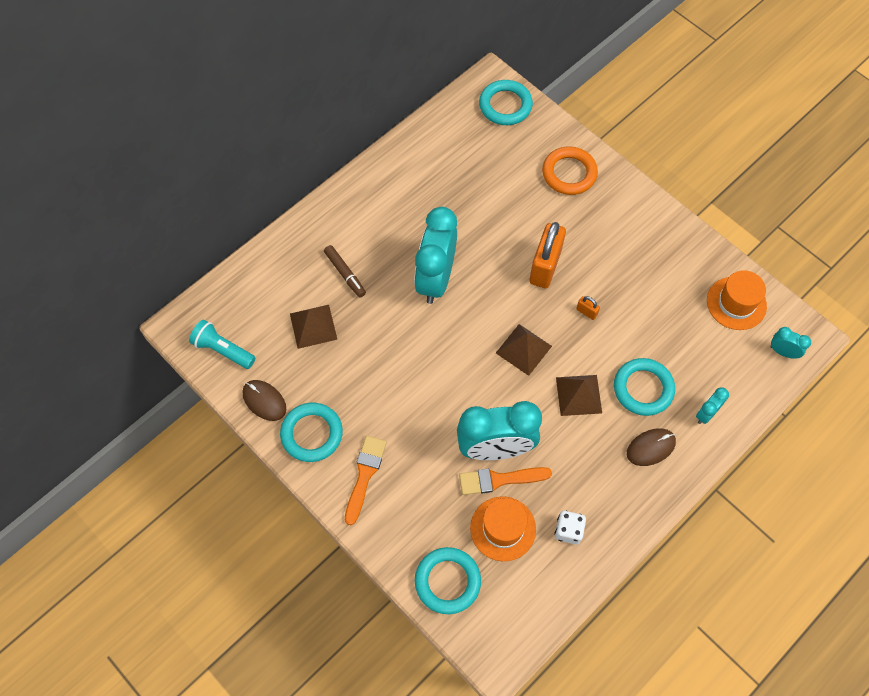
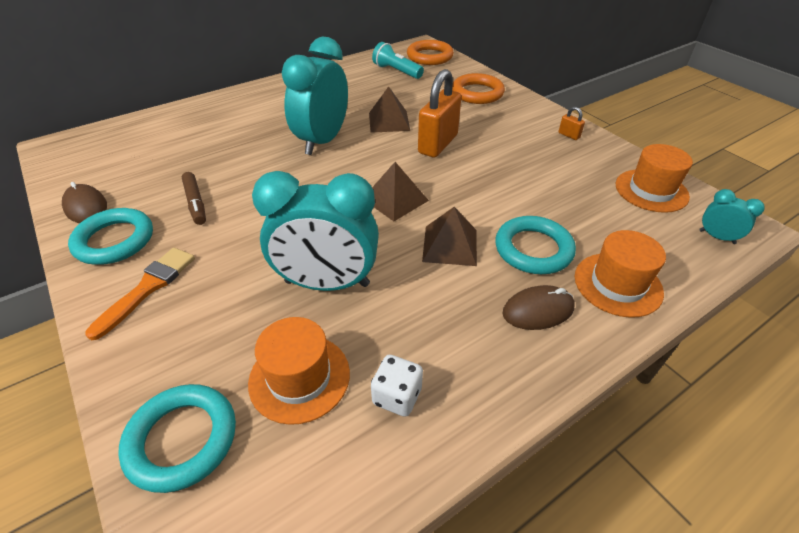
camera: 10 degrees right, 20 degrees down
(223, 350) = (78, 165): turquoise flashlight -> turquoise flashlight (396, 71)
(313, 326) = (180, 159): brown pyramid -> brown pyramid (389, 121)
(345, 274) = (236, 129): brown marker -> brown marker (196, 203)
(499, 480) = (318, 317): orange brush -> none
(505, 105) = (429, 56): turquoise ring -> orange ring
(586, 312) = (475, 179): orange padlock -> orange padlock (569, 135)
(706, 414) = (618, 284): turquoise clock -> orange hat

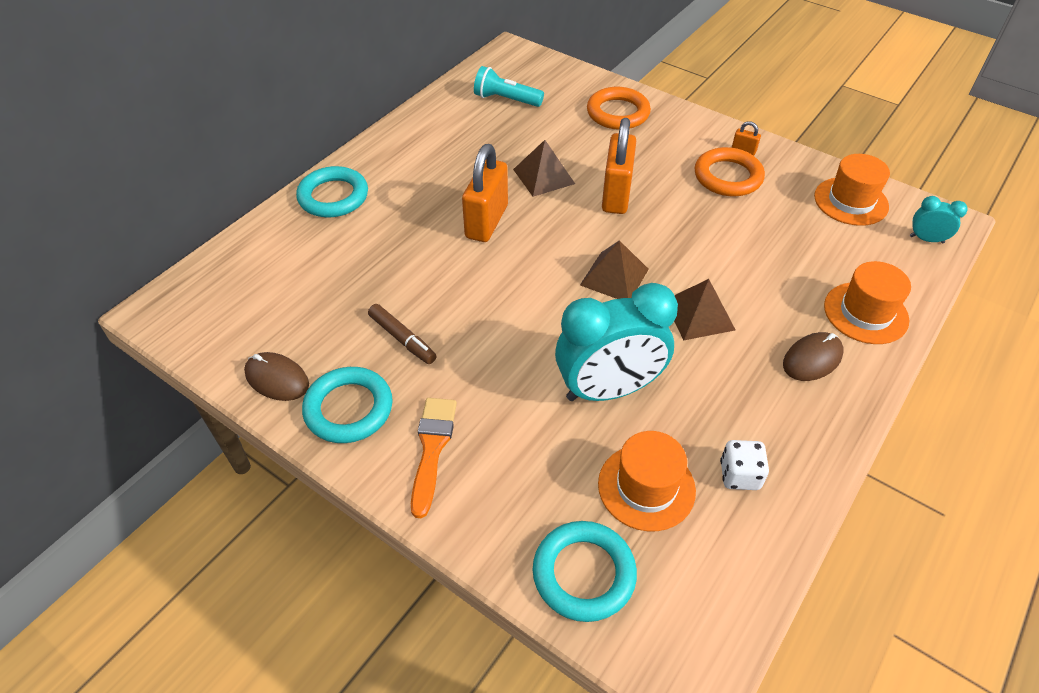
camera: 20 degrees left, 5 degrees up
(322, 141) = (486, 222): turquoise clock -> orange padlock
(429, 56) = (531, 68): orange ring -> orange ring (728, 177)
(533, 249) = (777, 297): turquoise ring -> turquoise ring (333, 197)

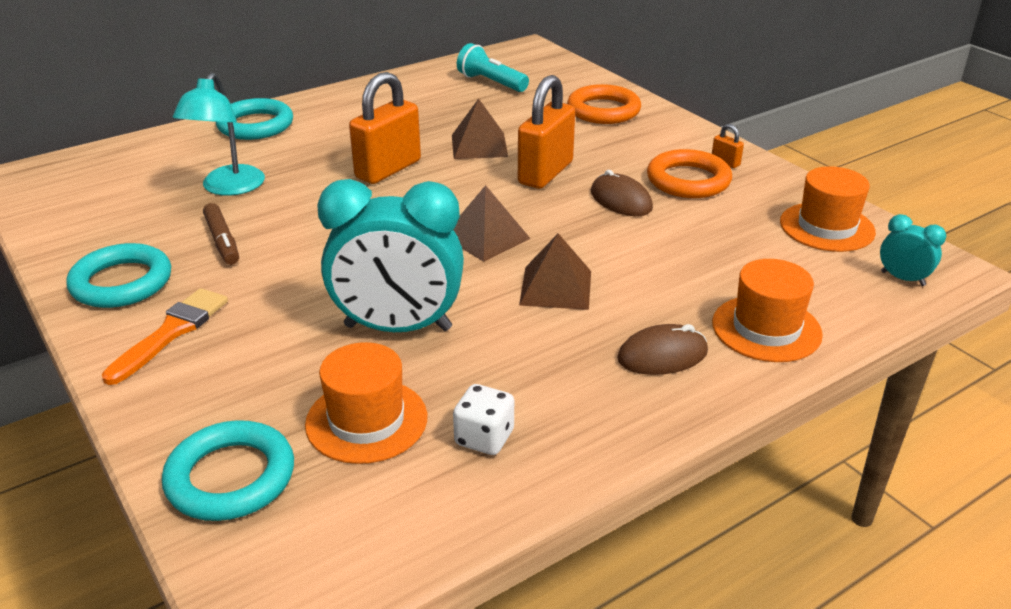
camera: 20 degrees right, 15 degrees down
(277, 379) = (78, 245): brown mouse -> brown mouse (621, 200)
(363, 277) = (228, 188): none -> turquoise lamp

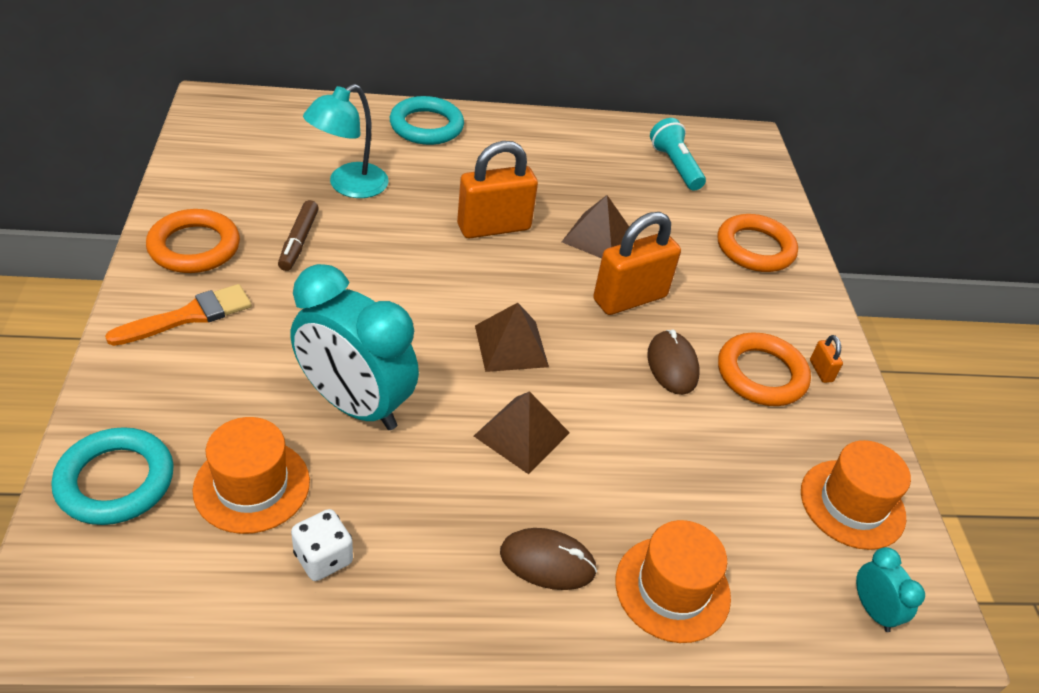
camera: 25 degrees right, 10 degrees up
(121, 282) = (194, 247): turquoise ring -> orange ring

